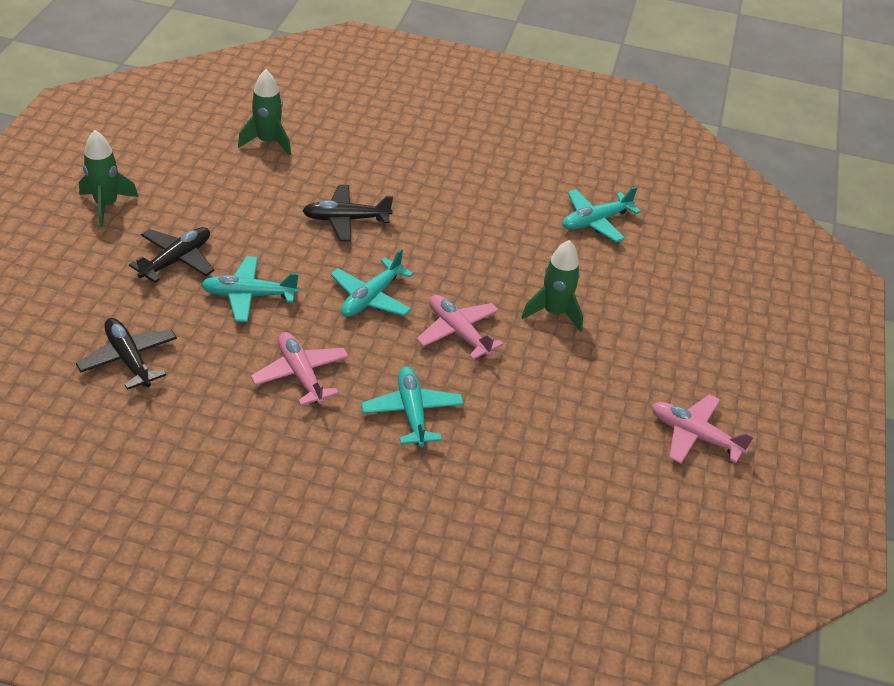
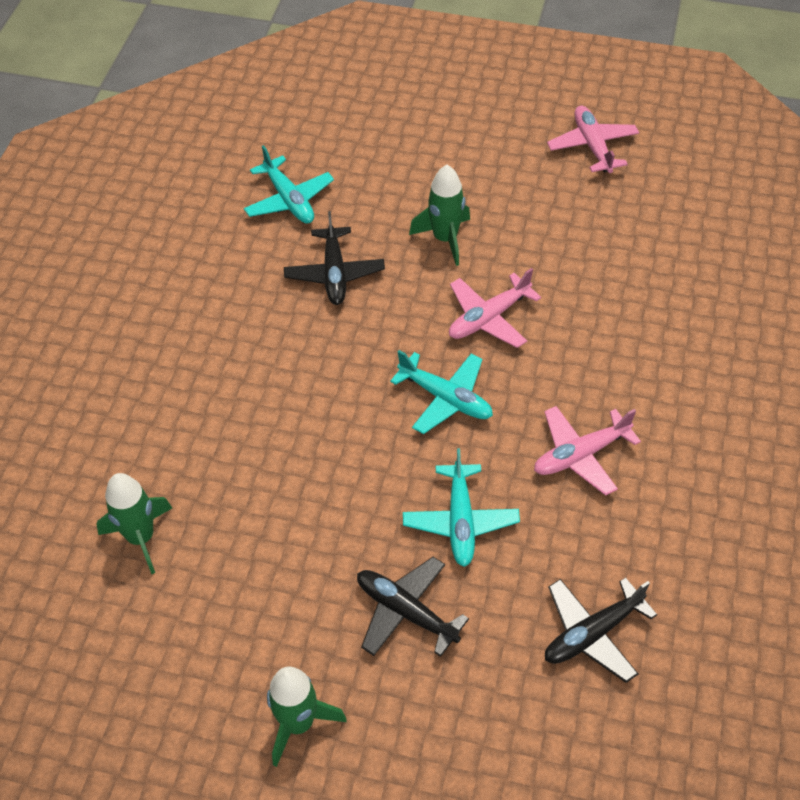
camera: 85 degrees left, 10 degrees up
(346, 219) = (305, 433): black plane -> black plane (334, 273)
(412, 412) = (613, 353): turquoise plane -> none
(694, 435) = (592, 146): pink plane -> pink plane turned 135 degrees clockwise

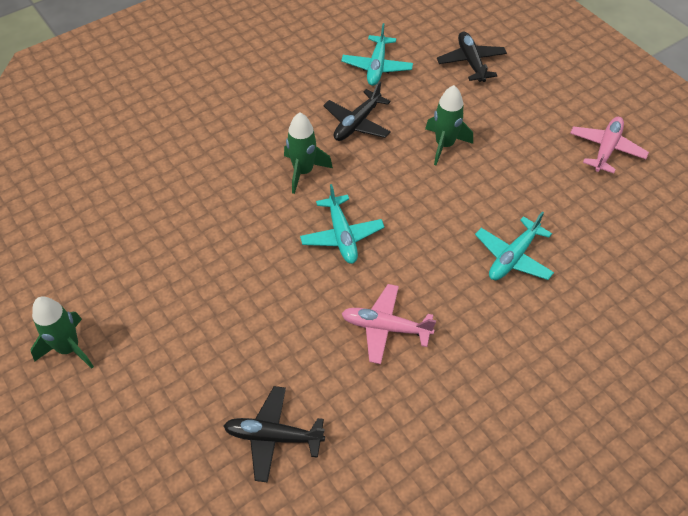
camera: 40 degrees right, 0 degrees up
(141, 537) = (105, 192): green rocket -> green rocket (303, 171)
(406, 611) = (186, 336): black plane -> black plane (471, 62)
(460, 521) = (272, 310): turquoise plane -> turquoise plane (513, 257)
(488, 318) = (419, 208): pink plane -> none

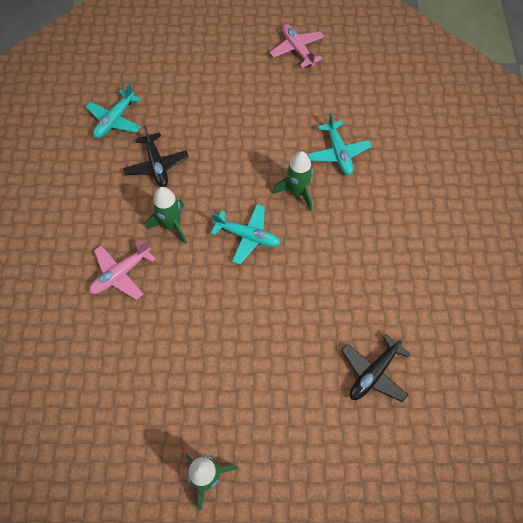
camera: 55 degrees left, 10 degrees up
(377, 67) = (115, 120): turquoise plane -> turquoise plane turned 75 degrees clockwise
(385, 328) = (338, 256): pink plane -> pink plane (121, 274)
(444, 145) = (221, 128): green rocket -> green rocket (297, 192)
(471, 62) = (163, 65): black plane -> none

